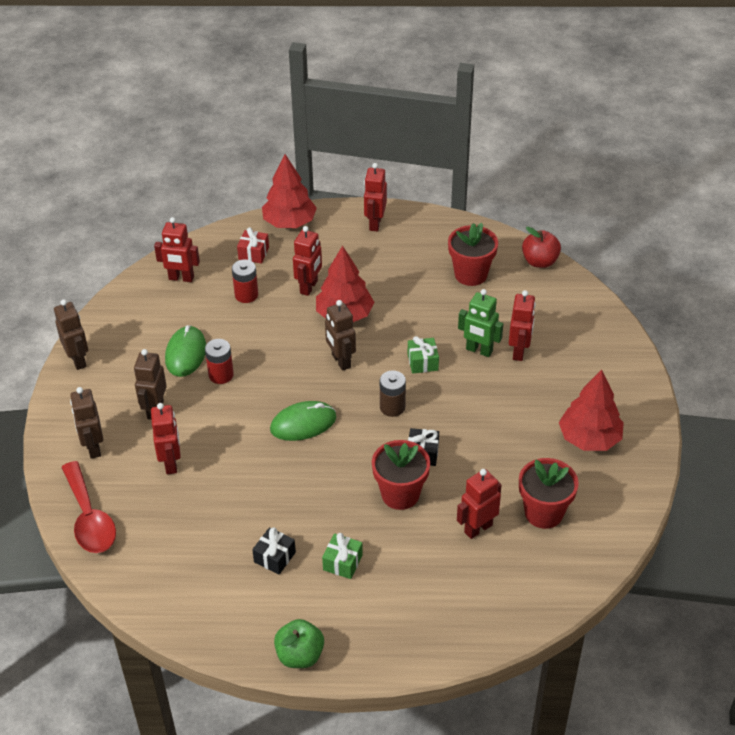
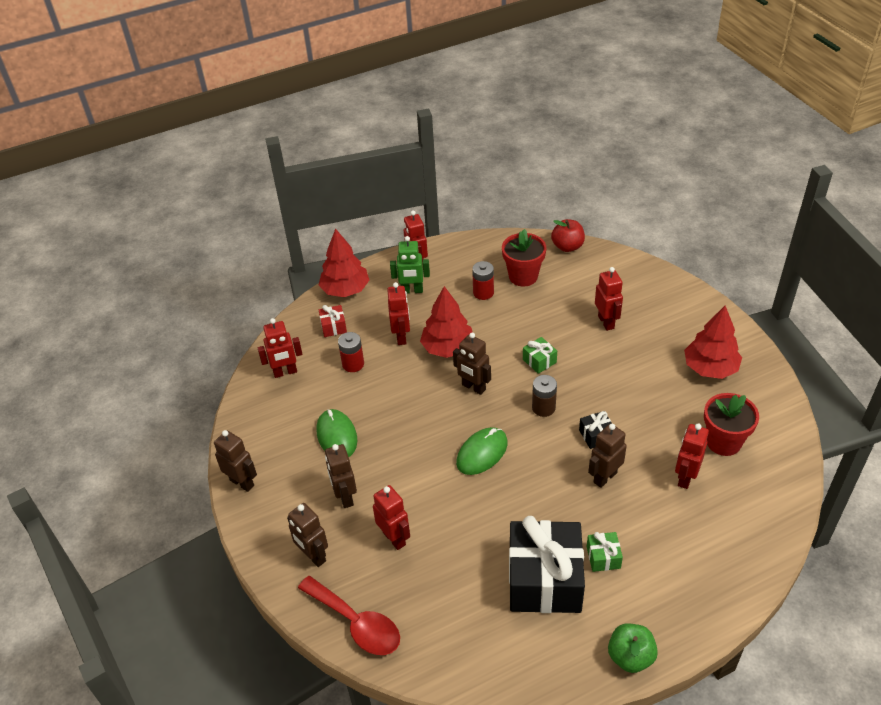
camera: 25 degrees left, 0 degrees up
(221, 375) = (381, 441): red battery -> red battery (483, 293)
(275, 557) = (544, 580): black gift -> black gift, size x2.38
(400, 494) = (605, 477): red flower pot -> brown robot
(479, 350) = (575, 334): green robot -> green robot (412, 290)

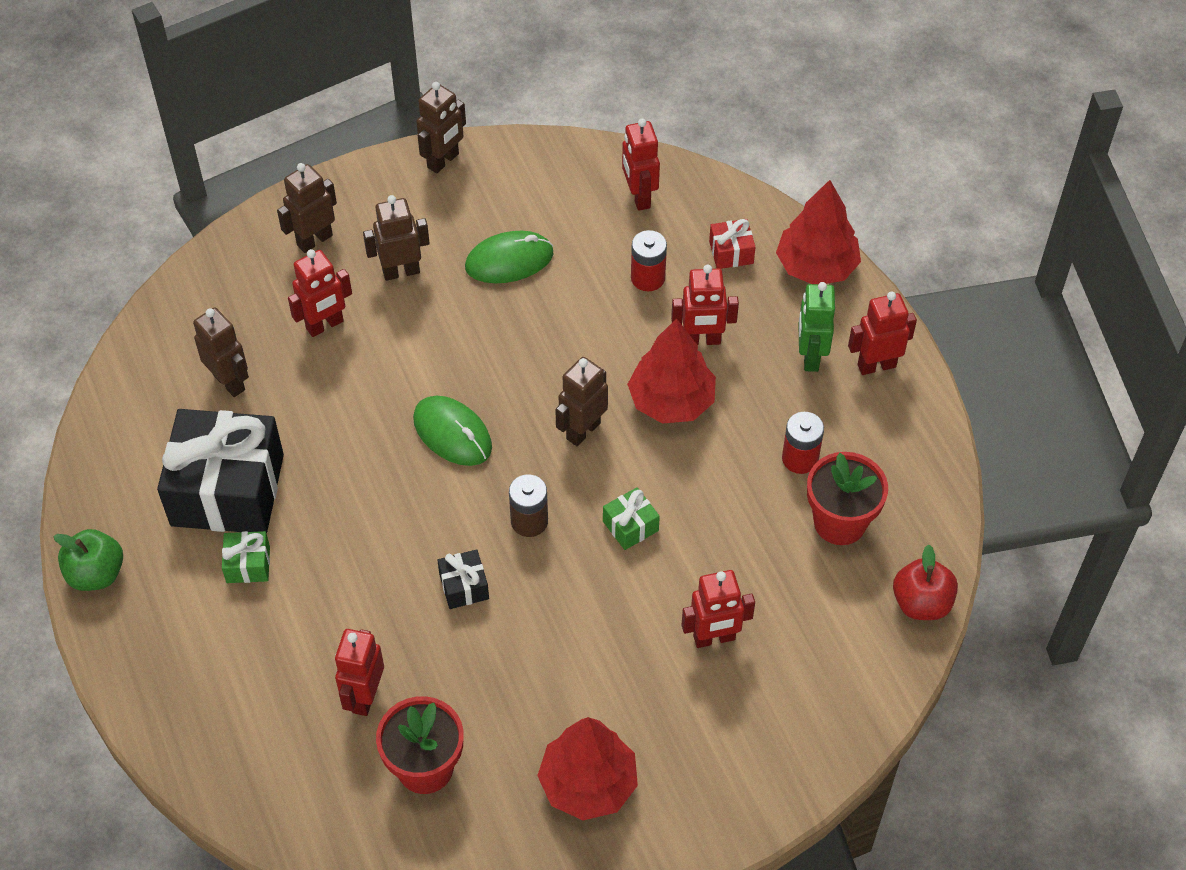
camera: 90 degrees right, 10 degrees up
(356, 623) = (209, 285): red spoon -> none
(605, 477) = (383, 586): brown robot -> brown robot (229, 382)
(685, 477) = (364, 696): red robot -> red robot turned 105 degrees counterclockwise

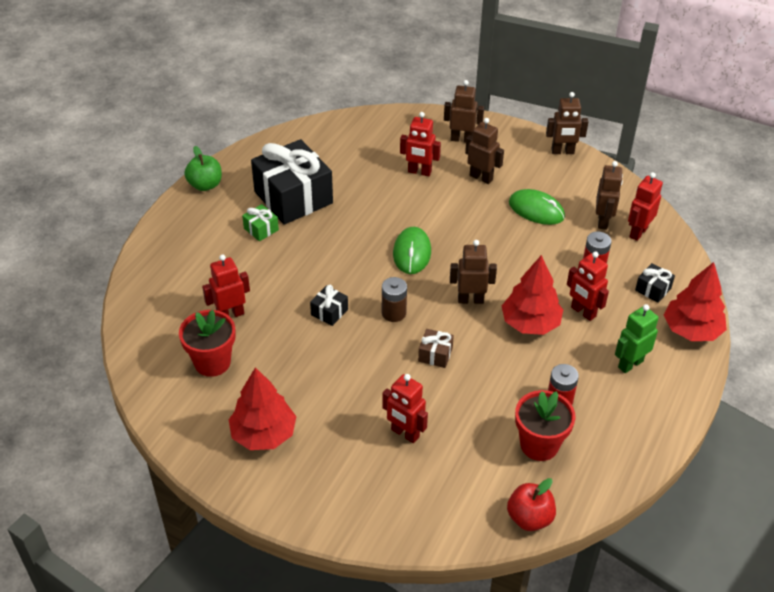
camera: 50 degrees right, 10 degrees down
(229, 382) = (351, 162): brown robot -> brown robot (603, 221)
(630, 526) = (435, 354): green gift -> brown gift
(731, 252) = (653, 289): red gift -> black gift
(876, 365) = (661, 397): red robot -> none

